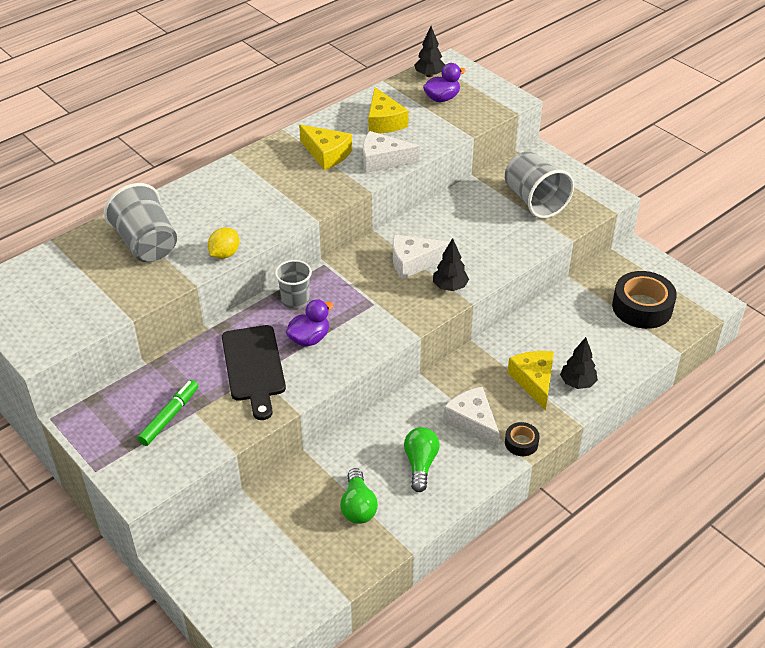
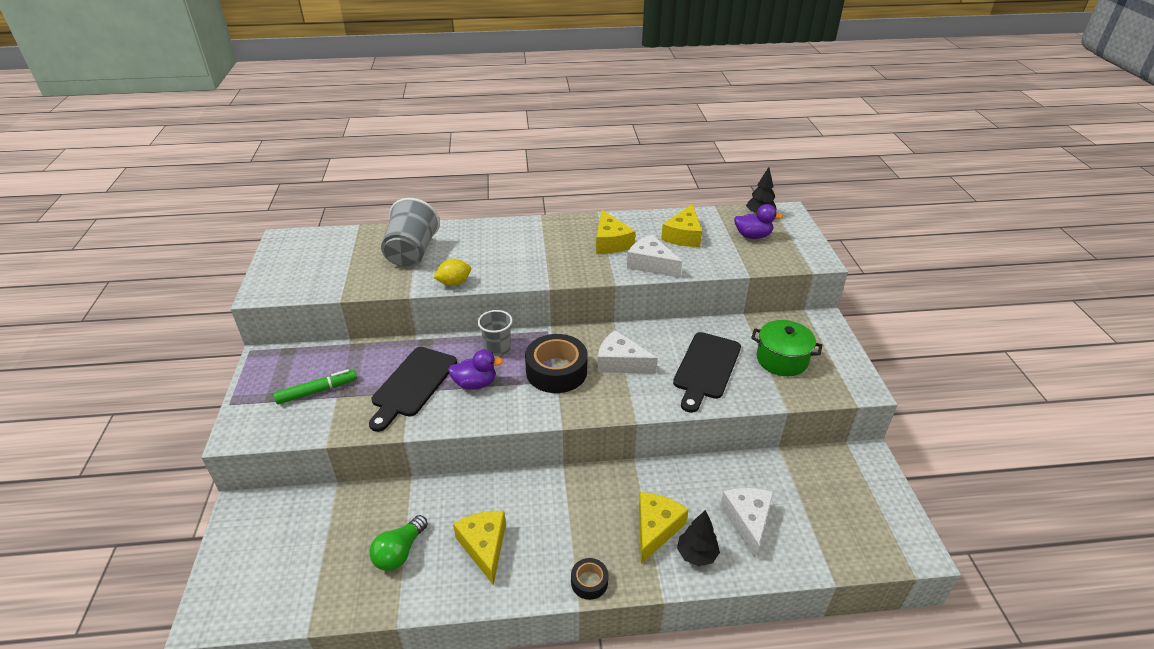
camera: 35 degrees right, 5 degrees down
(420, 464) = (484, 546): green light bulb -> yellow cheese
(450, 287) = (631, 398): black tree -> none
(472, 422) = (565, 534): white cheese -> white cheese (747, 521)
(484, 235) = (706, 368): none -> black cutting board
(534, 201) = (782, 359): grey cup -> green pot
(642, 307) = (831, 515): black tape -> black tape (556, 371)

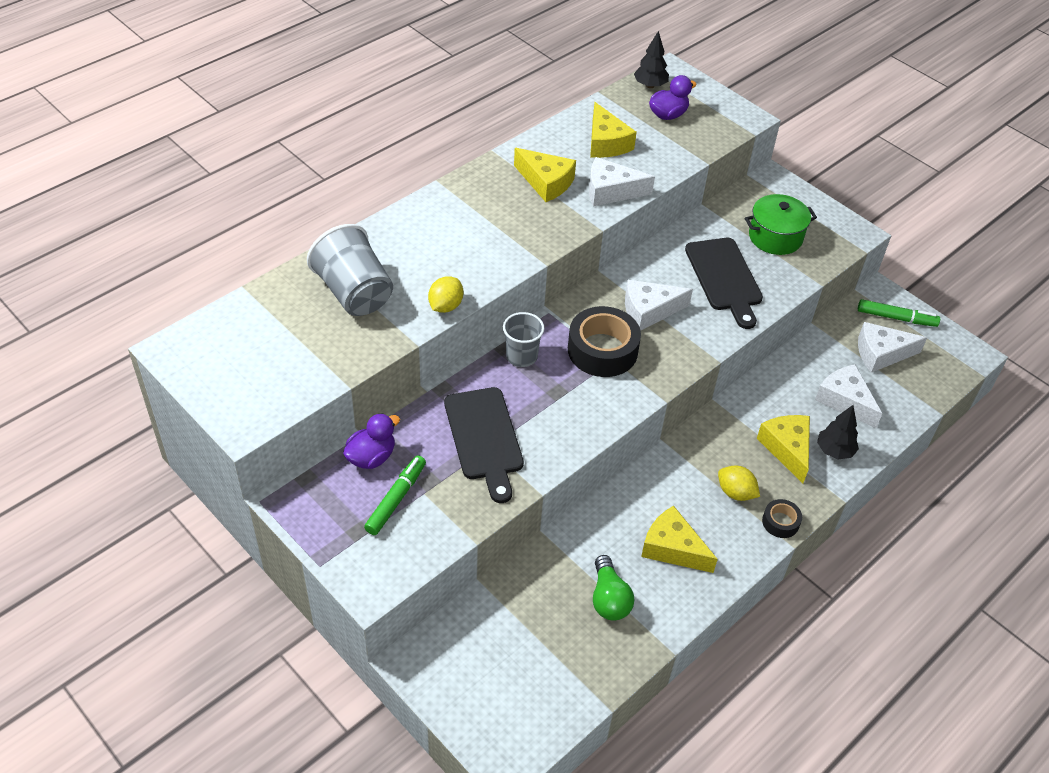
camera: 40 degrees left, 10 degrees up
(475, 384) = (543, 403): purple duck -> purple duck (371, 457)
(577, 536) = (735, 492): none -> yellow lemon
(821, 502) = (881, 354): none -> white cheese
(865, 482) = (896, 318): none -> green marker

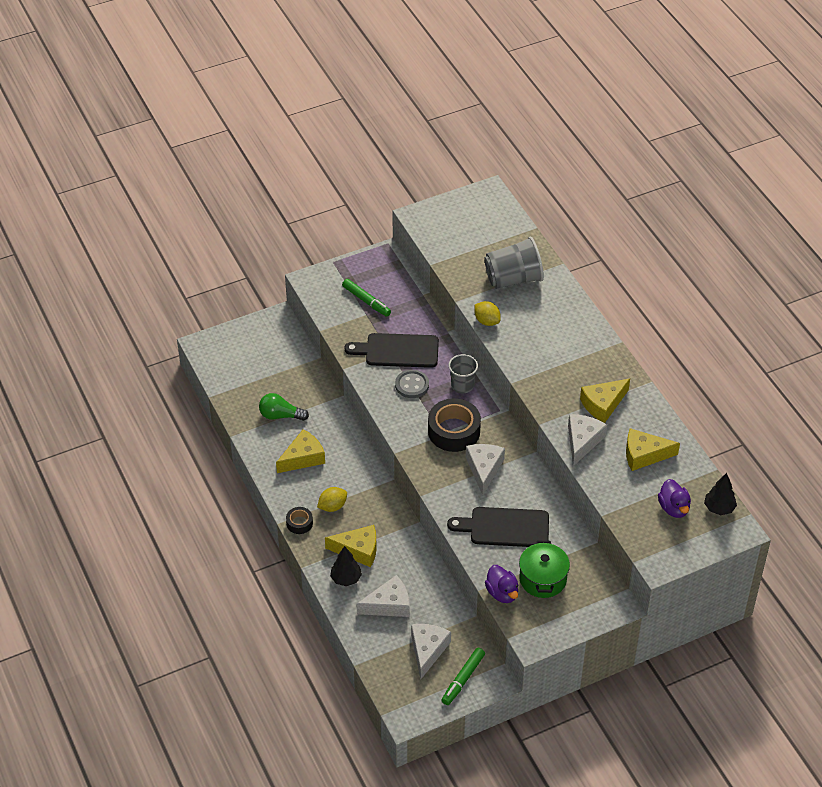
camera: 110 degrees right, 0 degrees up
(371, 457) = (402, 295): purple duck -> purple duck (502, 593)
(542, 409) = (412, 385): none -> grey button

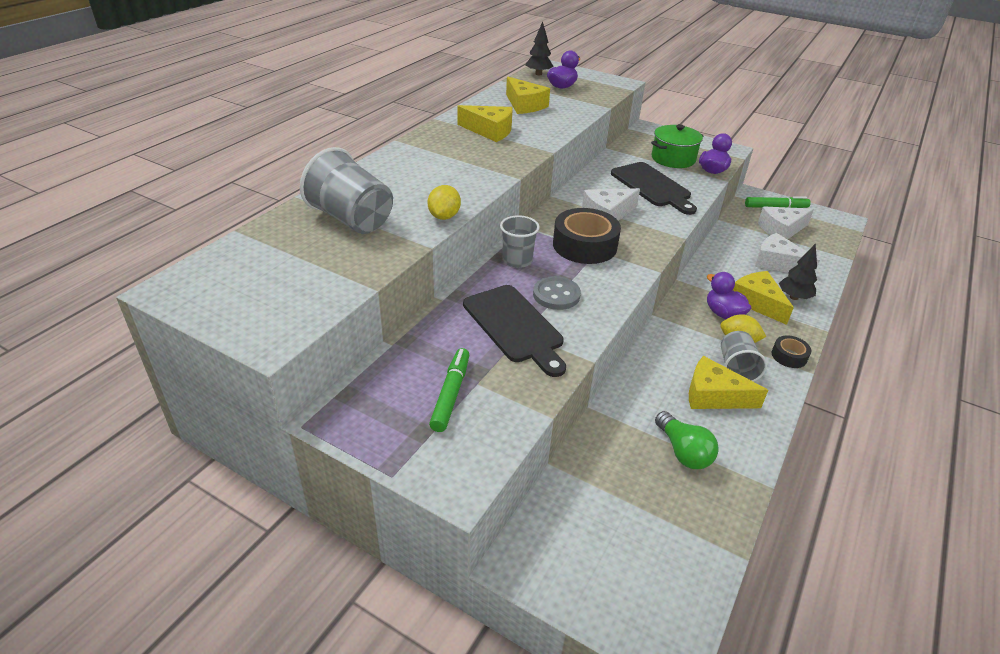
camera: 125 degrees left, 10 degrees down
(313, 486) = (736, 368): none -> grey cup
(363, 520) = (723, 314): none -> purple duck
(582, 441) = (545, 130): white cheese -> none

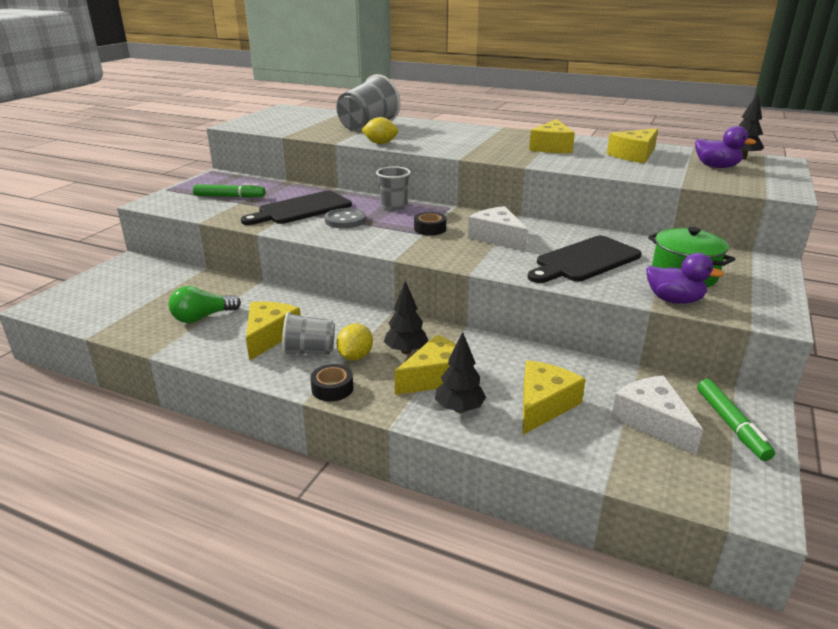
camera: 85 degrees right, 10 degrees down
(584, 245) = (430, 229): black tape -> black tape, size x0.50
(723, 314) = (406, 351): purple duck -> black tree
(777, 263) = (543, 405): white cheese -> yellow cheese

